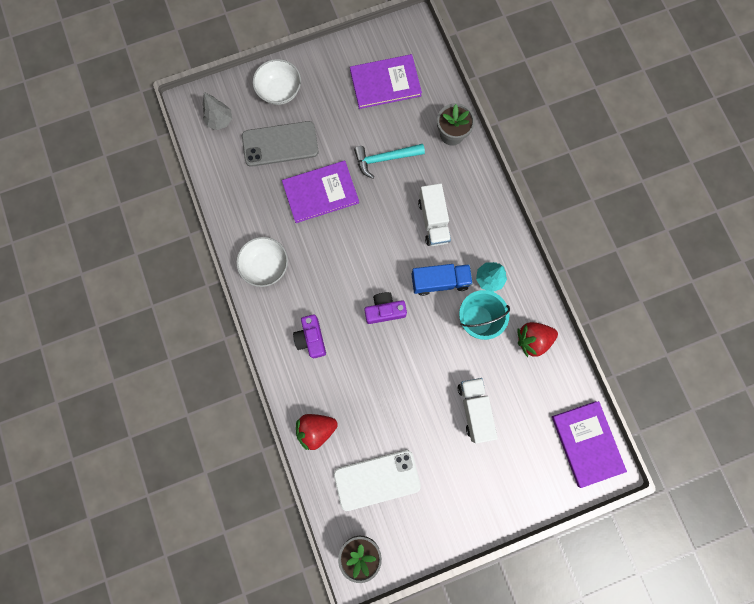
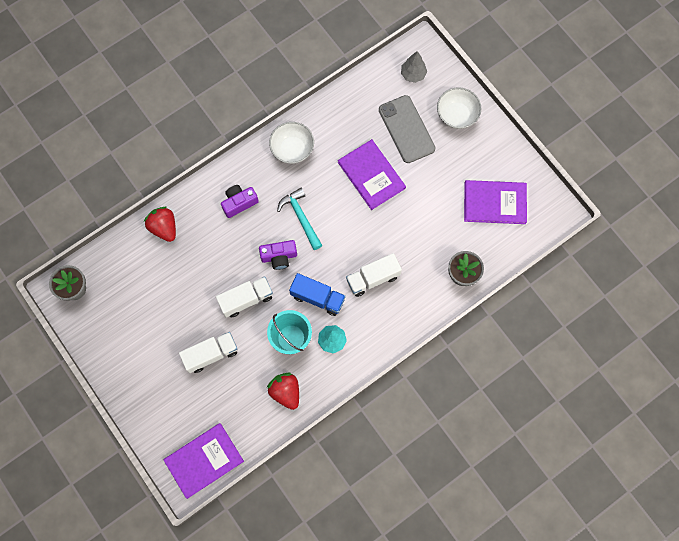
camera: 75 degrees right, 5 degrees down
(377, 479) = (133, 287): white phone -> none
(384, 310) = (279, 257): purple camera -> purple camera turned 105 degrees clockwise
(385, 83) = (494, 203): purple book -> purple book turned 60 degrees counterclockwise
(385, 159) = (419, 221): turquoise hammer -> turquoise hammer (301, 217)
(423, 357) = (246, 299): none -> white truck
(440, 281) = (318, 297): blue truck -> blue truck turned 45 degrees counterclockwise

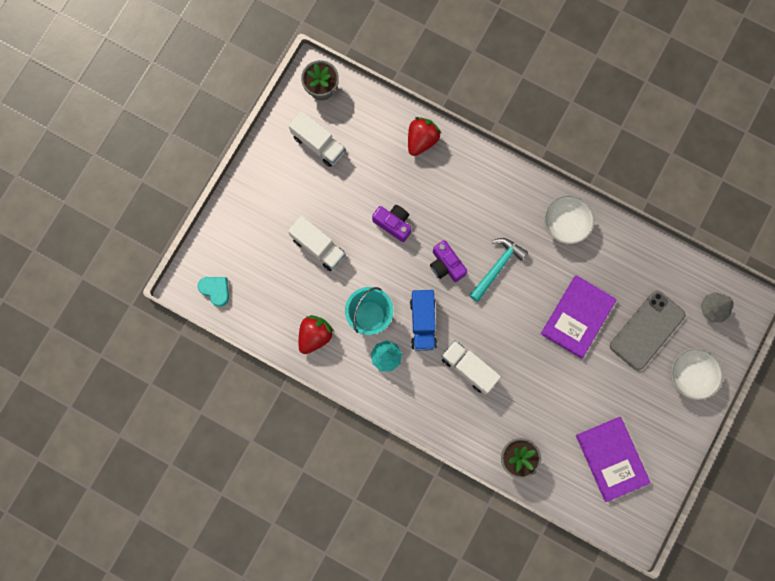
camera: 65 degrees right, 5 degrees up
(204, 460) = (215, 290): purple book -> turquoise heart
(239, 203) = (482, 199): purple camera -> purple camera (393, 224)
(246, 299) = (387, 254): white truck -> white truck (318, 144)

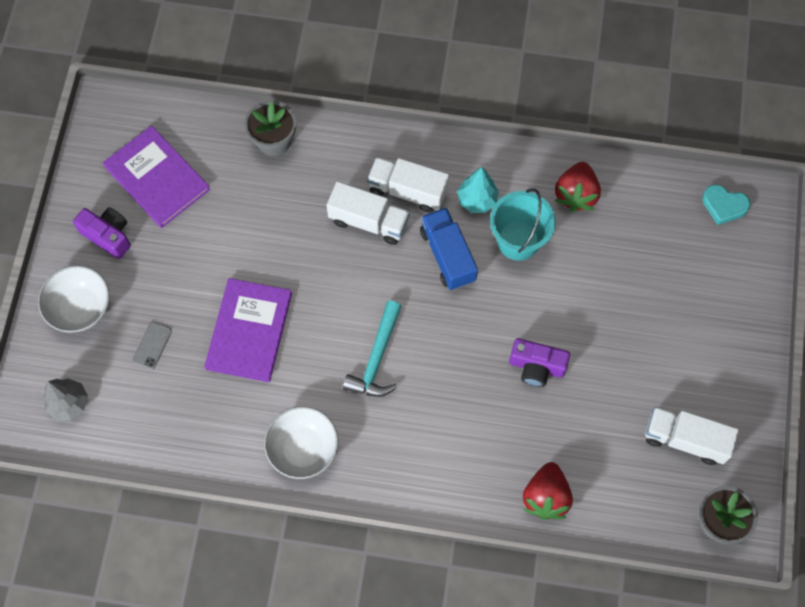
camera: 160 degrees right, 10 degrees down
(318, 247) = (621, 302): white truck -> white truck (407, 191)
(446, 265) = (445, 337): purple camera -> purple camera (108, 235)
(647, 330) = (152, 345): grey phone -> grey phone, size x0.43

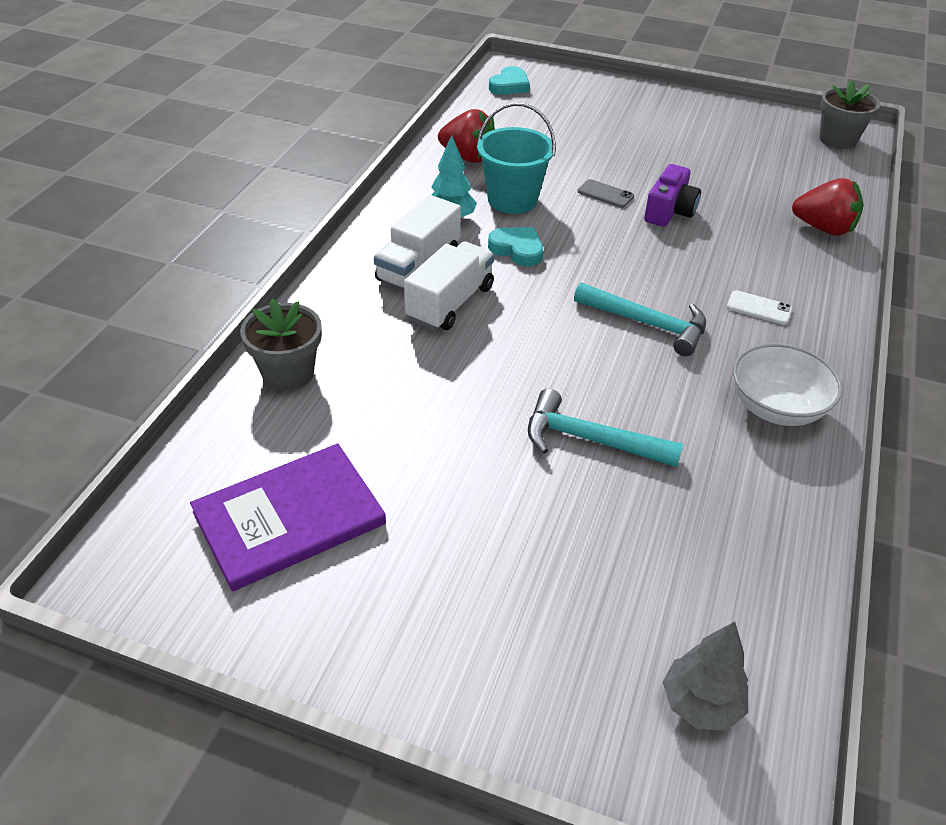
camera: 80 degrees left, 25 degrees down
(80, 308) = (509, 663): white bowl -> none
(108, 235) = (374, 602): purple camera -> none
(152, 345) = (599, 562): grey phone -> grey phone (605, 194)
(249, 331) = (590, 440): purple book -> turquoise hammer
(416, 439) = (759, 308): none -> white phone
(447, 255) = (517, 249): blue truck -> turquoise heart
(685, 439) = (754, 142): white truck -> none

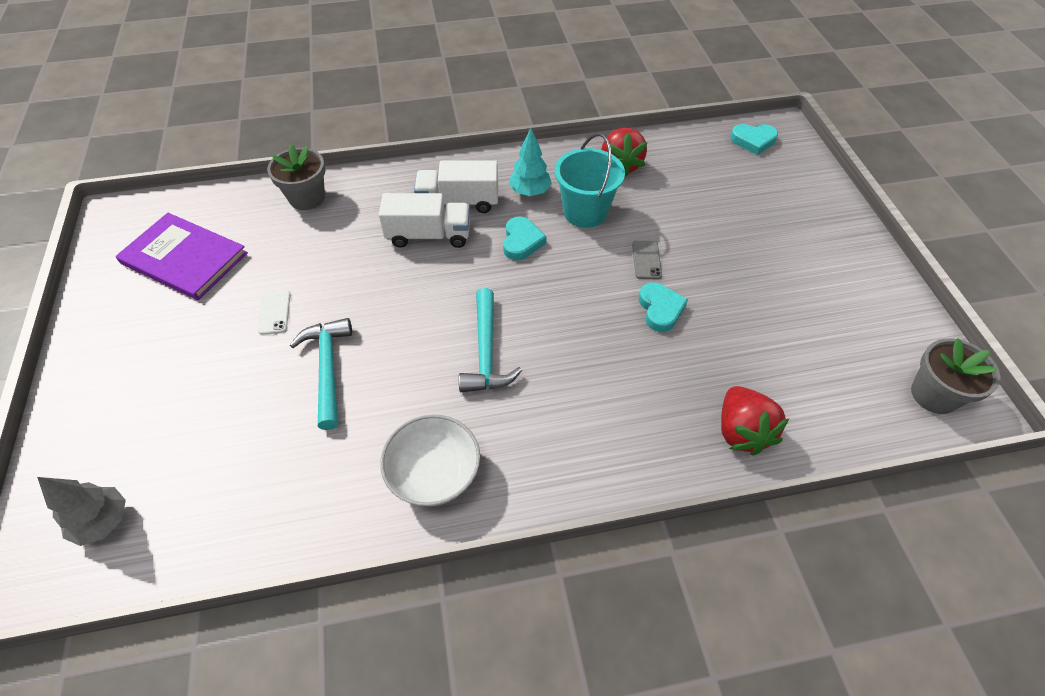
camera: 60 degrees right, 10 degrees up
(669, 211) = (660, 309): purple camera -> turquoise heart
(759, 308) = (565, 419): white phone -> white phone (274, 312)

